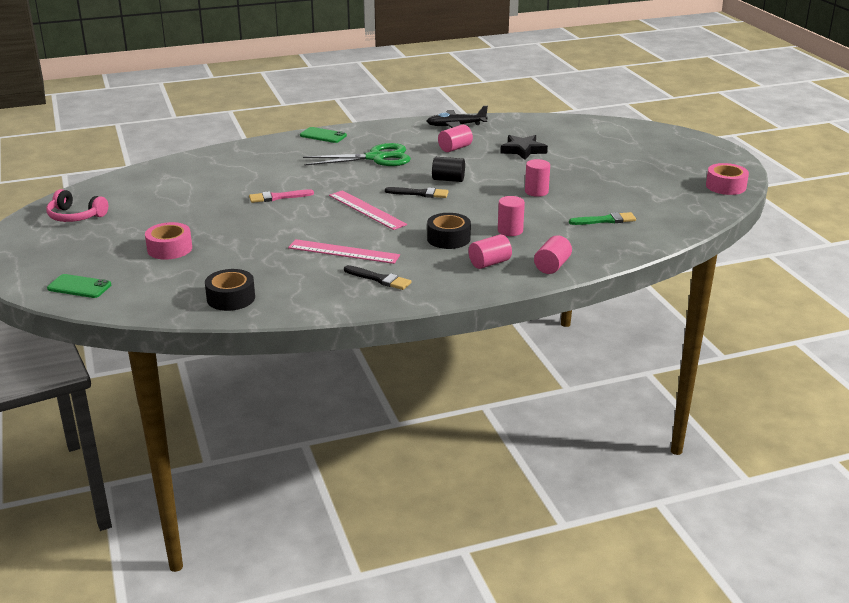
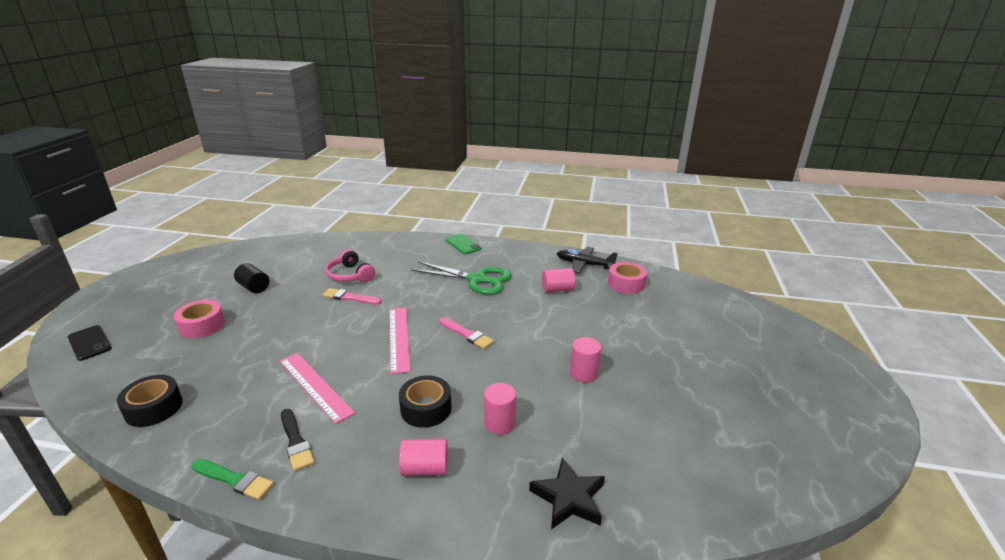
camera: 30 degrees right, 0 degrees up
(75, 216) = (199, 269): pink headphones -> pink headphones (350, 275)
(79, 287) = (89, 343): green phone -> black phone
(420, 193) = (467, 334): black brush -> pink brush
(448, 180) = (511, 326): black cylinder -> black cylinder (254, 287)
(523, 150) = (621, 312): black star -> black star (569, 498)
(552, 266) = (487, 509): pink cylinder -> none
(605, 220) = (625, 452): green brush -> green brush (234, 480)
(725, 186) = (838, 453): pink tape -> pink tape (626, 284)

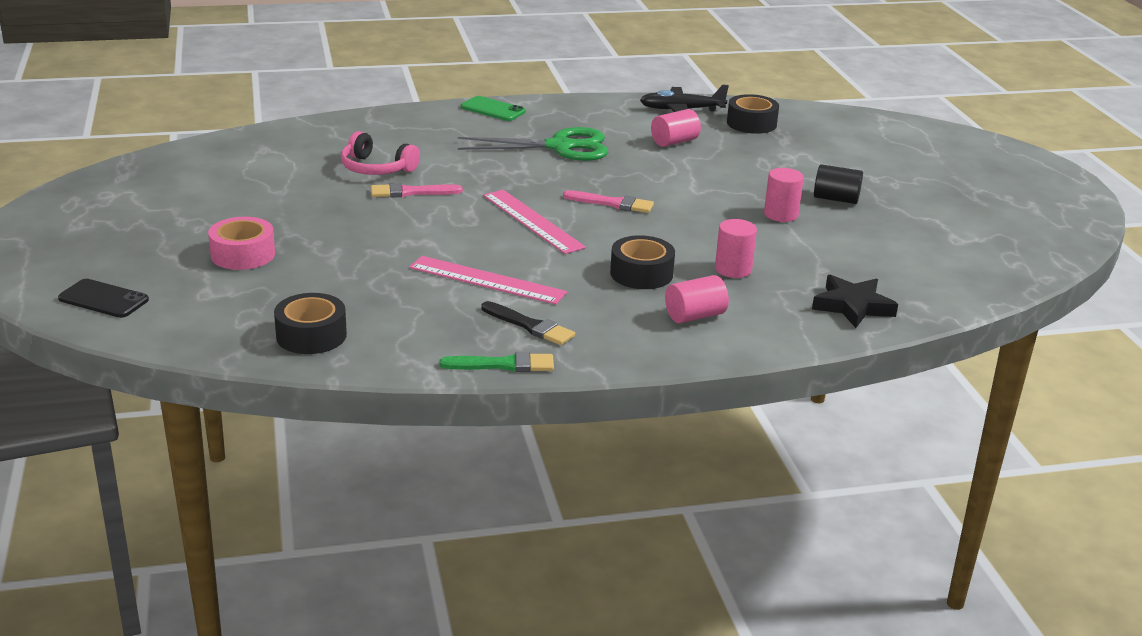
camera: 25 degrees left, 0 degrees up
(254, 287) = (252, 203): black cylinder -> black cylinder (836, 199)
(626, 284) = (751, 123): pink tape -> black tape

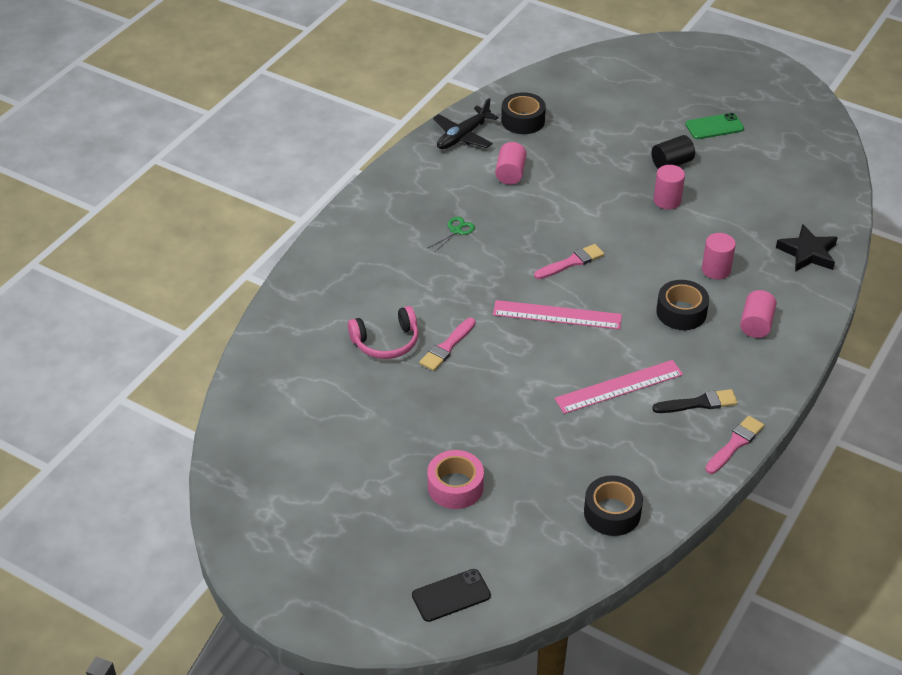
camera: 45 degrees left, 15 degrees up
(493, 109) = (351, 223): green phone -> green phone (714, 127)
(503, 365) = (735, 444): green brush -> pink brush
(560, 147) = (455, 231): green scissors -> green scissors, size x0.43

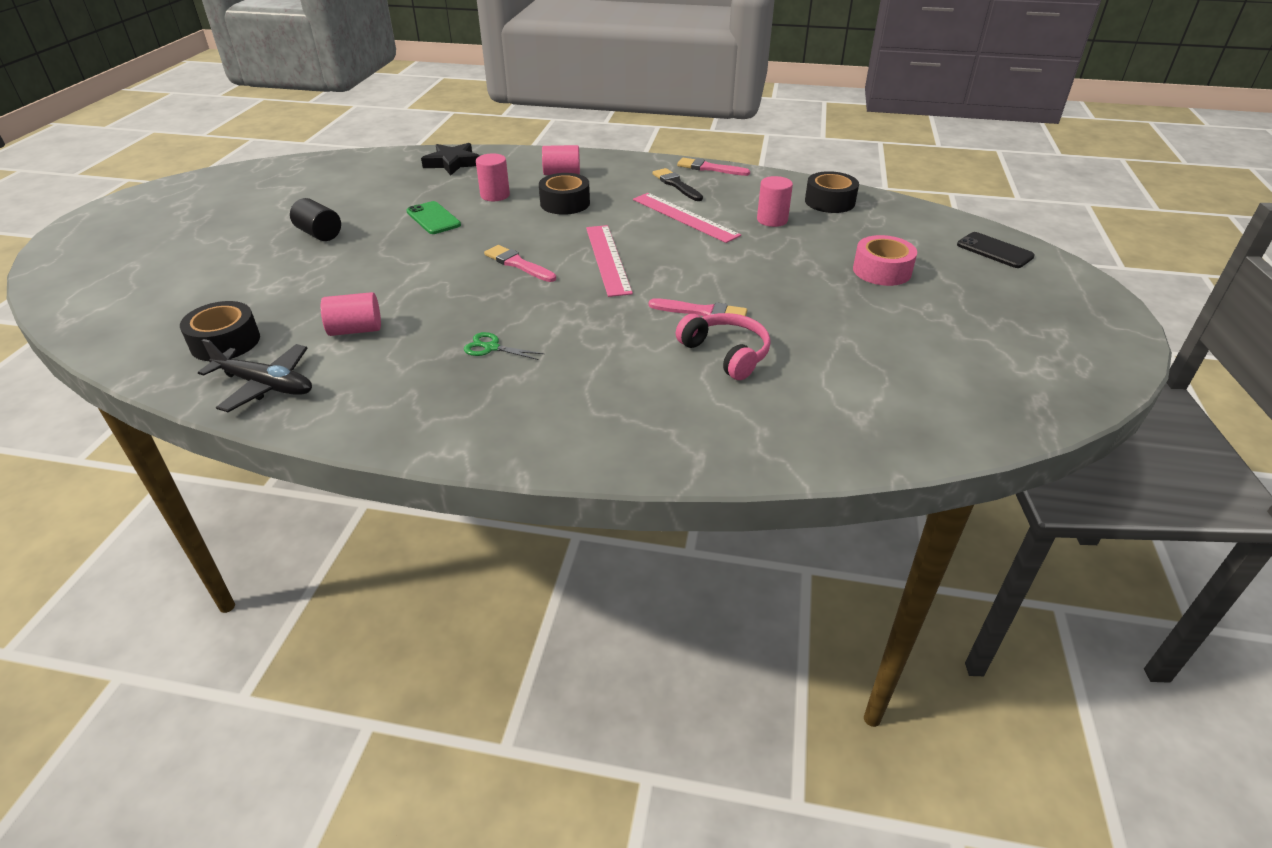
camera: 110 degrees left, 5 degrees down
(667, 200) = (390, 228): pink cylinder -> pink cylinder (772, 220)
(714, 127) = (245, 220): green phone -> green phone (433, 218)

